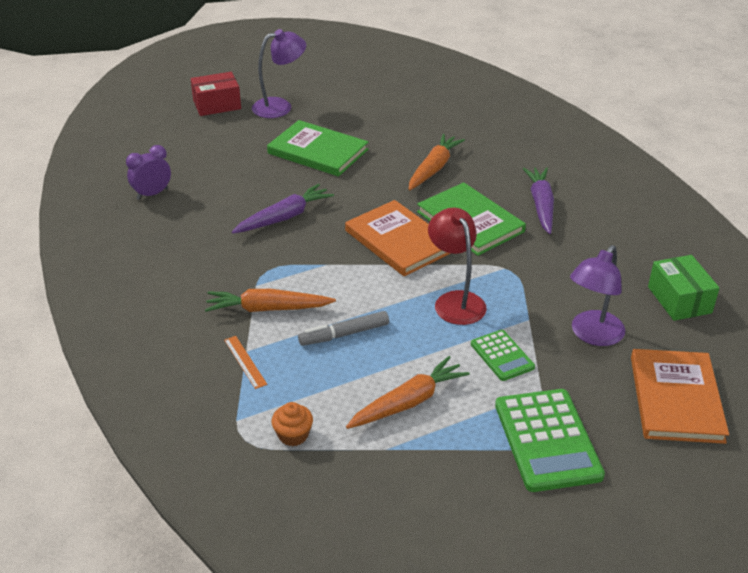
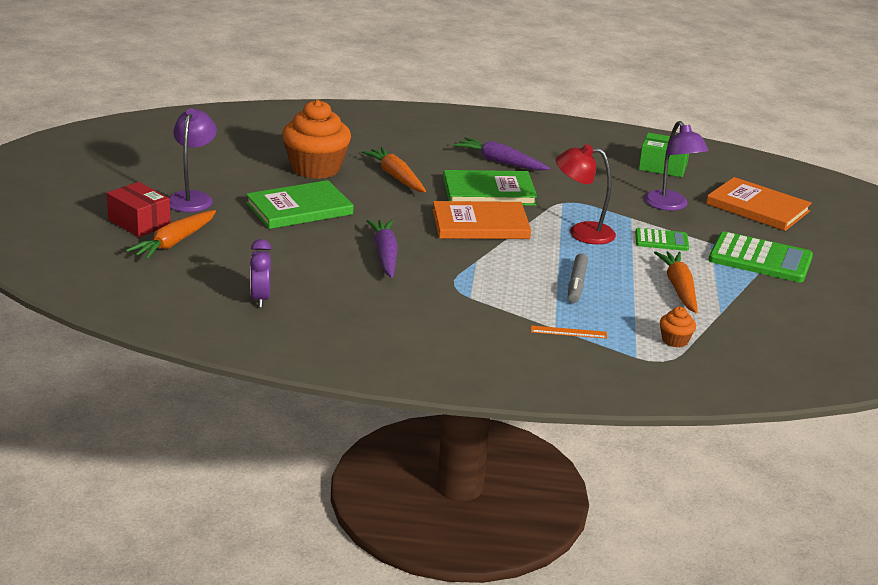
camera: 60 degrees left, 10 degrees down
(217, 105) = (139, 223): red box -> red box turned 60 degrees counterclockwise
(267, 309) = (509, 302): orange carrot -> orange carrot (174, 242)
(398, 130) = (316, 168): none -> orange cupcake

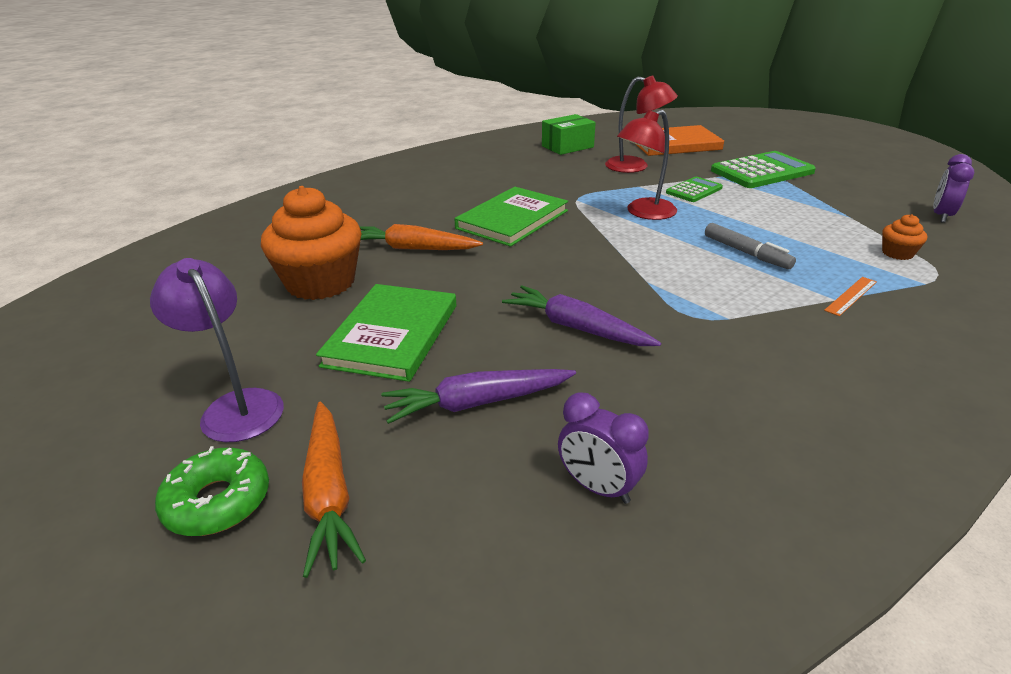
camera: 45 degrees left, 5 degrees up
(139, 223) = (218, 501): red box -> green donut
(480, 224) = (572, 248): orange book -> none
(500, 162) = (464, 194): purple carrot -> purple carrot (477, 403)
(670, 205) = (635, 166): purple lamp -> red lamp
(679, 288) = (791, 215): orange carrot -> none
(794, 351) = (941, 216): none -> purple clock

